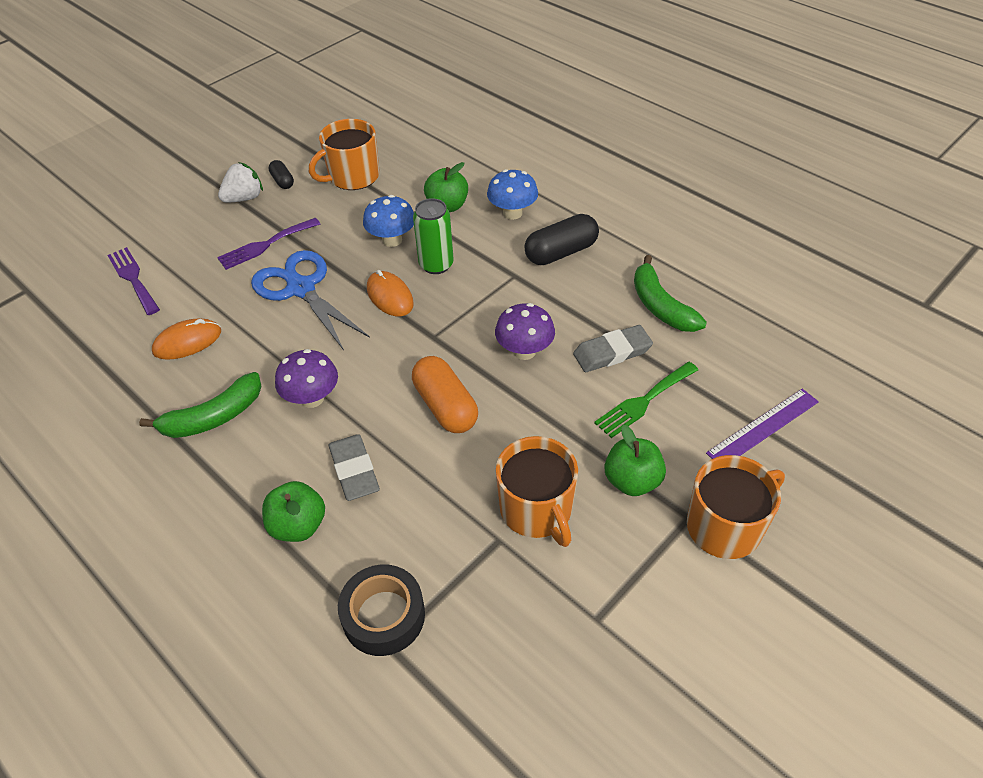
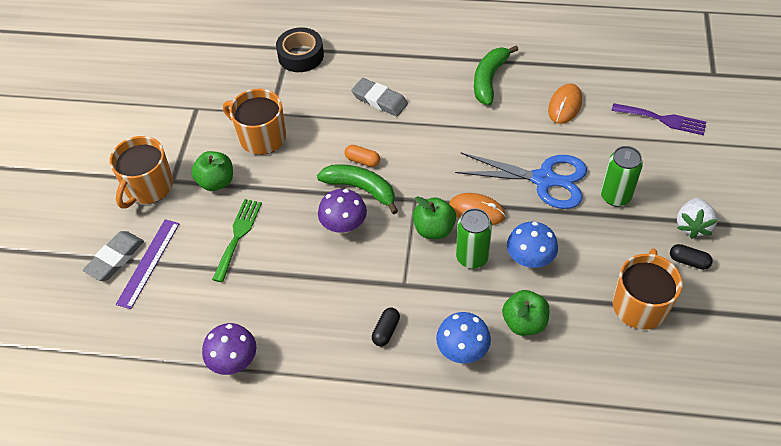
camera: 145 degrees right, 5 degrees up
(265, 245) = (615, 196): purple fork -> green can
(298, 525) = (380, 63): green apple -> green apple (434, 229)
(312, 398) = (447, 119): purple mushroom -> purple mushroom (234, 361)
(445, 406) = (362, 160): orange capsule -> orange capsule, size x0.54
(561, 252) = (386, 331): black capsule -> black capsule, size x0.54
(612, 352) = (282, 260): grey eraser -> grey eraser (115, 258)
(660, 306) = (270, 324): green banana -> green banana (361, 189)

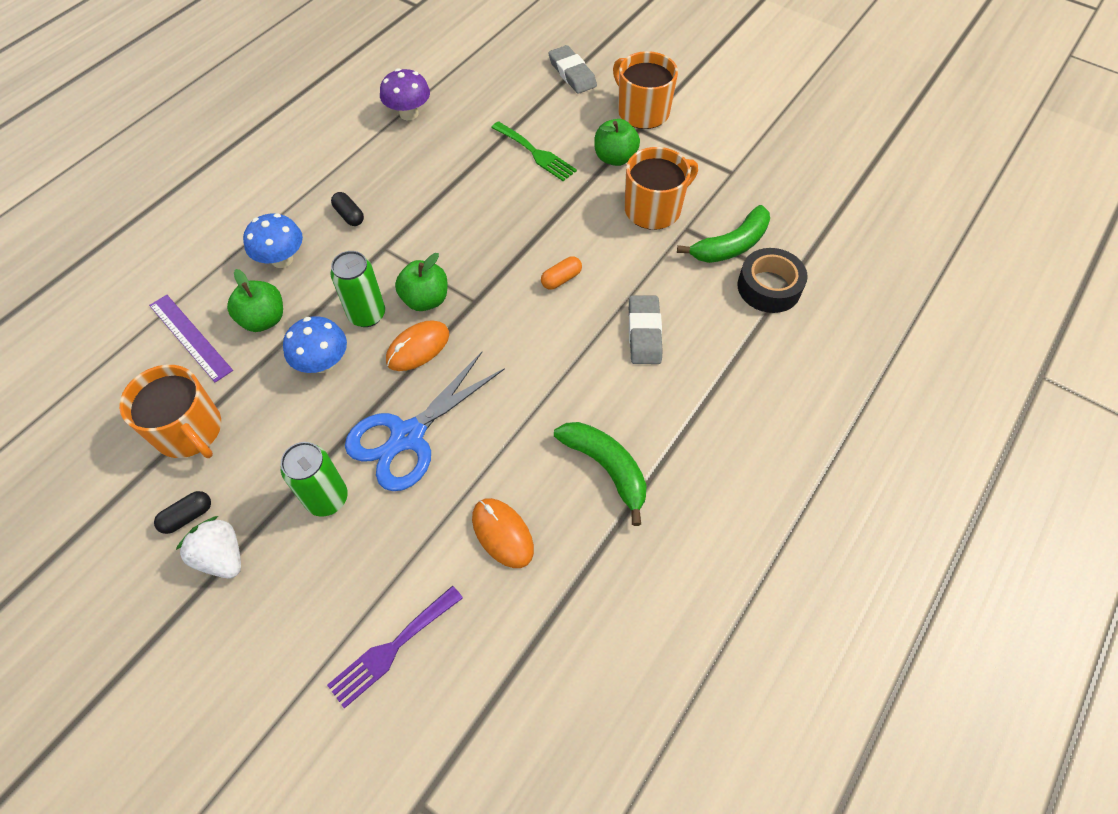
camera: 115 degrees right, 5 degrees up
(148, 263) = (551, 91): purple ruler -> purple ruler (190, 337)
(344, 225) = (487, 231): purple mushroom -> none
(361, 189) = (523, 262): green banana -> green banana (730, 245)
(379, 100) = (644, 333): grey eraser -> grey eraser turned 60 degrees counterclockwise

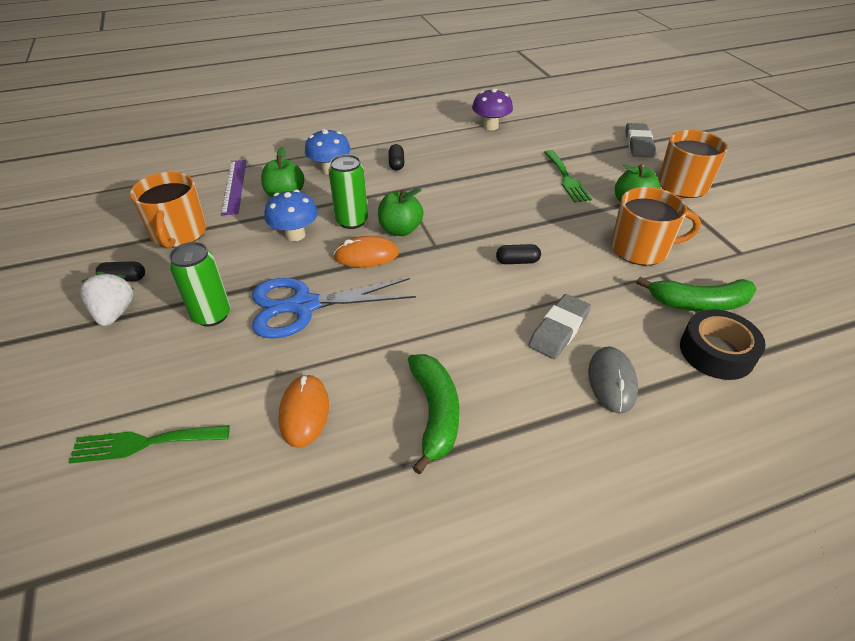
camera: 35 degrees right, 15 degrees down
(392, 648) = (144, 443): purple fork -> green fork
(561, 279) = (517, 261): orange capsule -> black capsule
(713, 358) = (612, 381): none -> grey mouse

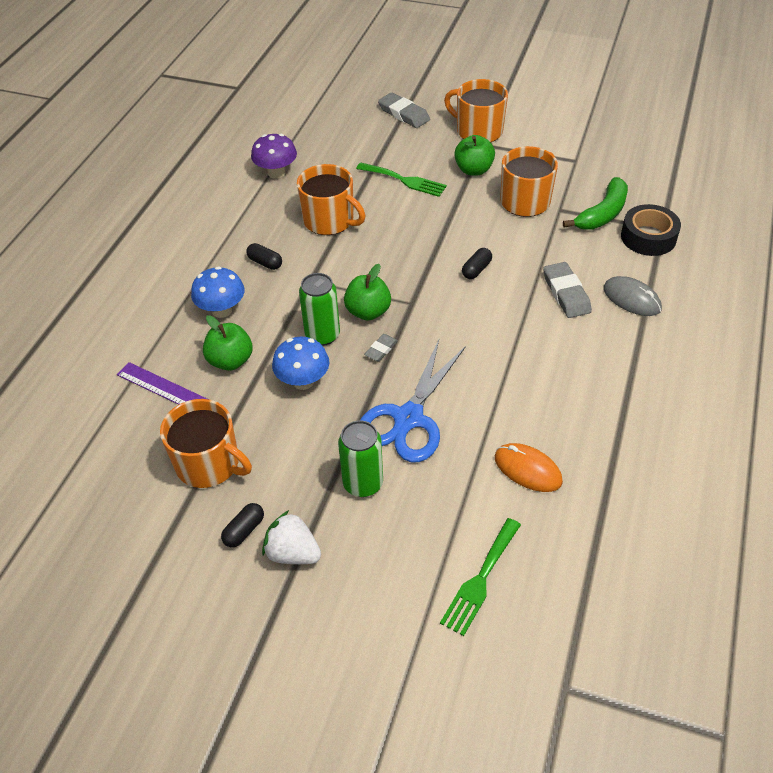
camera: 50 degrees left, 5 degrees up
(366, 255) = (381, 349): orange mouse -> grey eraser
(435, 413) = (587, 399): green banana -> none
(474, 168) = (329, 220): none -> orange mug

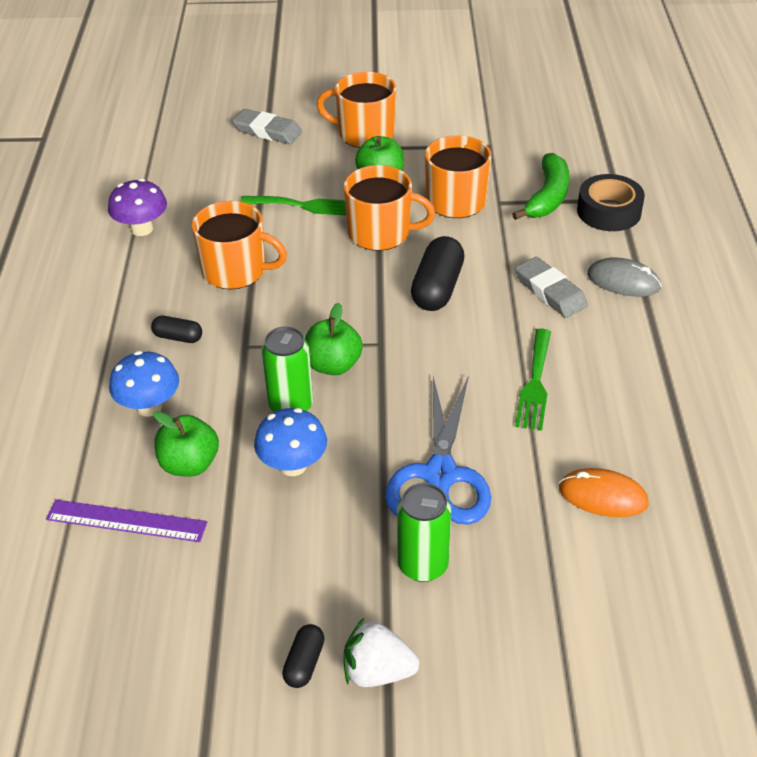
camera: 20 degrees left, 5 degrees down
(209, 464) = (221, 595): orange mug -> orange mug (380, 233)
(381, 349) = (370, 405): grey eraser -> none
(476, 270) = (437, 288): black capsule -> black capsule, size x1.86
(480, 580) = (611, 635): green fork -> green fork (535, 384)

